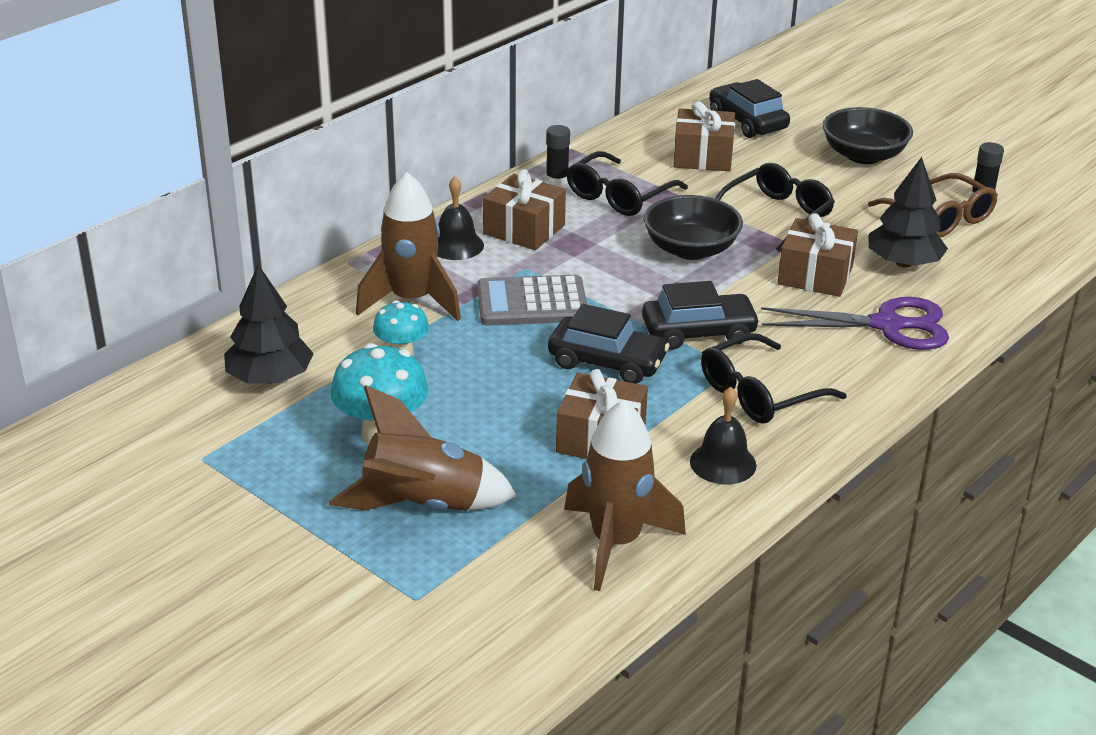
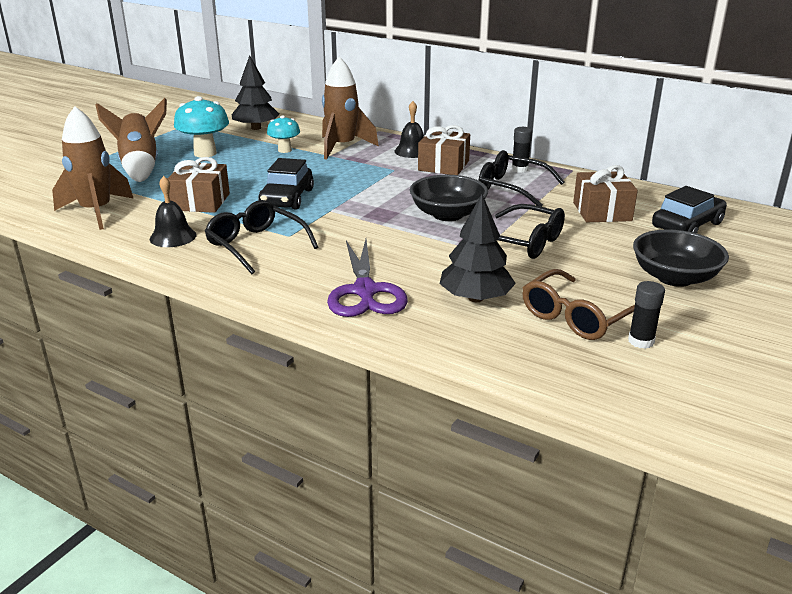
camera: 80 degrees right, 5 degrees down
(532, 303) = (351, 174): grey calculator -> none
(698, 332) = (331, 222): black car -> none
(815, 275) = (433, 260): brown gift -> none

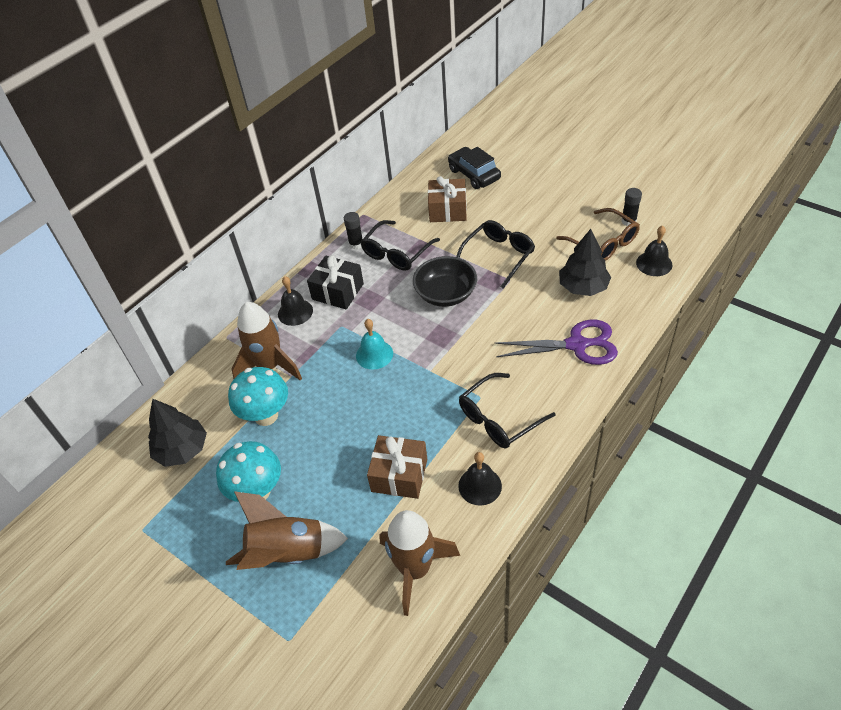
camera: 80 degrees left, 20 degrees up
(284, 150) = (266, 415): turquoise mushroom -> turquoise mushroom, size x1.60
(287, 198) = (399, 404): black car -> none
(354, 185) = (374, 354): none -> turquoise bell
(443, 165) = (337, 291): brown gift -> black gift
(542, 359) = (654, 263): none -> black bell
(674, 277) = (550, 194): black bowl -> none

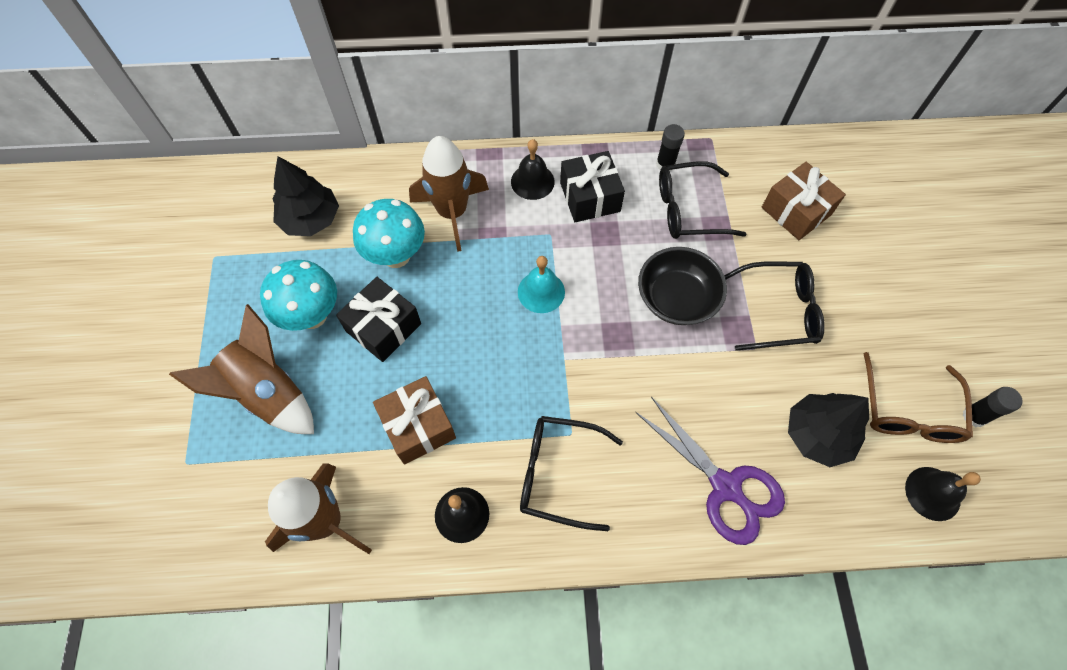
camera: 45 degrees right, 15 degrees up
(310, 454) = (383, 327): none -> black gift
(474, 174) = (875, 196): black car -> none

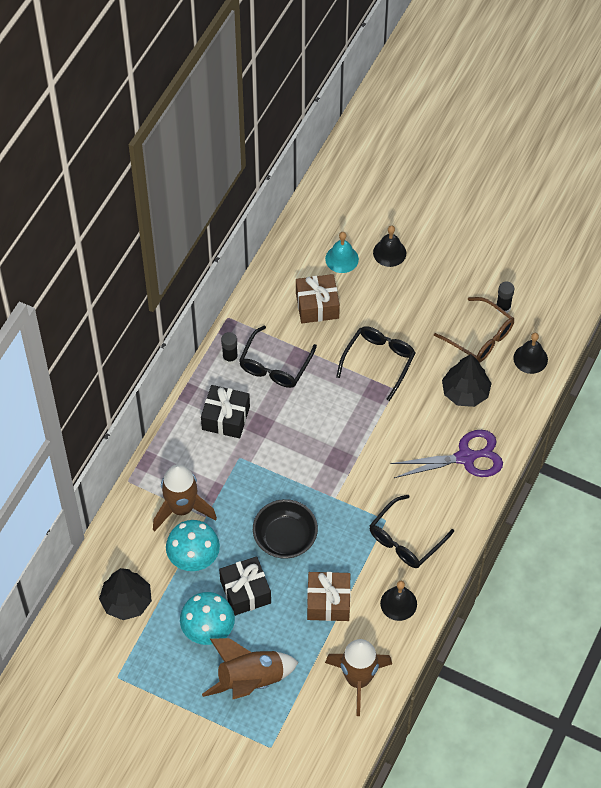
camera: 60 degrees left, 5 degrees down
(532, 181) = (189, 446): black bell -> black bell (389, 252)
(541, 292) = (279, 486): turquoise bell -> turquoise bell (342, 259)
(676, 298) = (334, 412): black bowl -> black bowl (285, 538)

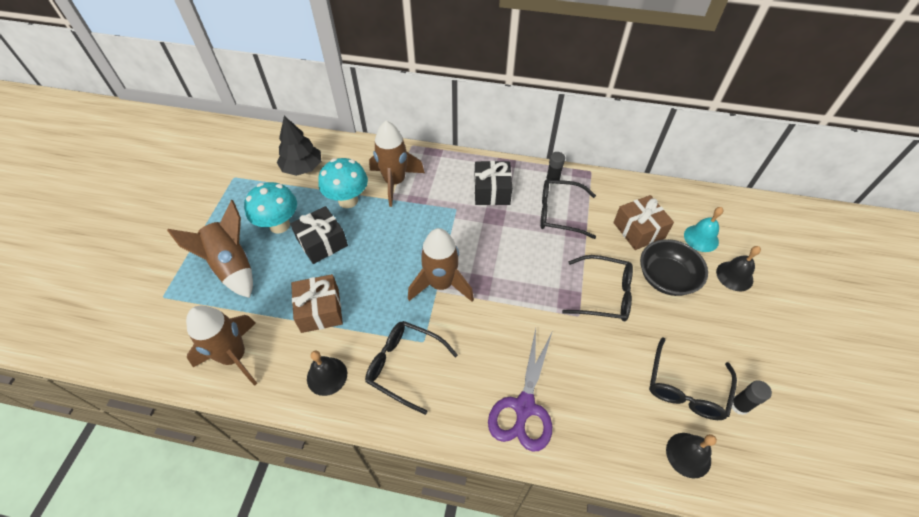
camera: 75 degrees right, 5 degrees down
(285, 538) = (383, 260): black bowl -> black bowl (666, 278)
(329, 492) = (441, 284): none -> brown rocket
(465, 392) = (607, 387): black tree -> none
(465, 457) = (524, 407): purple scissors -> purple scissors turned 45 degrees clockwise
(480, 337) = (686, 388): brown glasses -> black glasses

